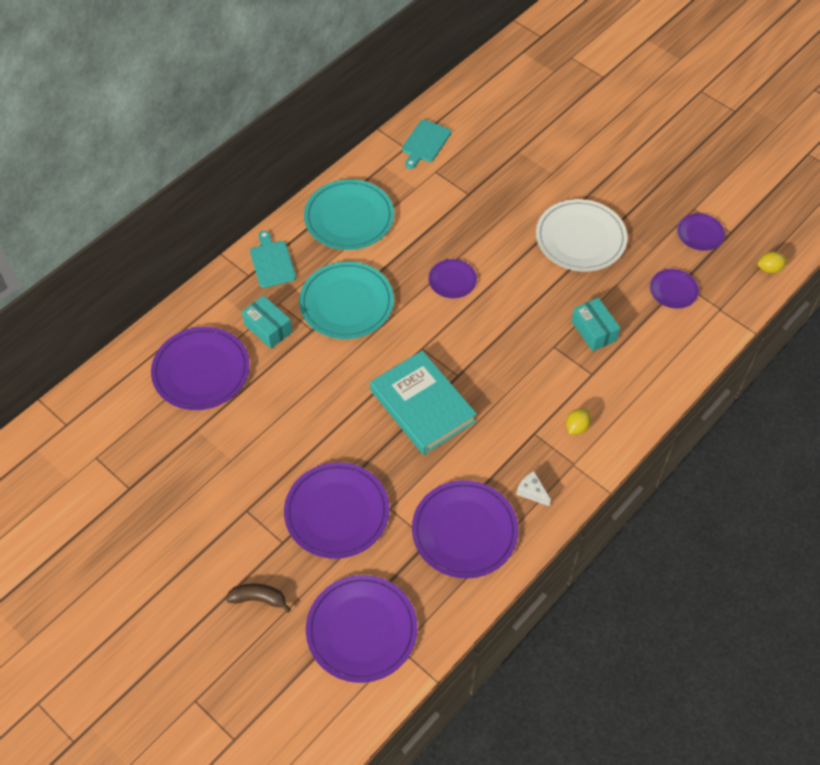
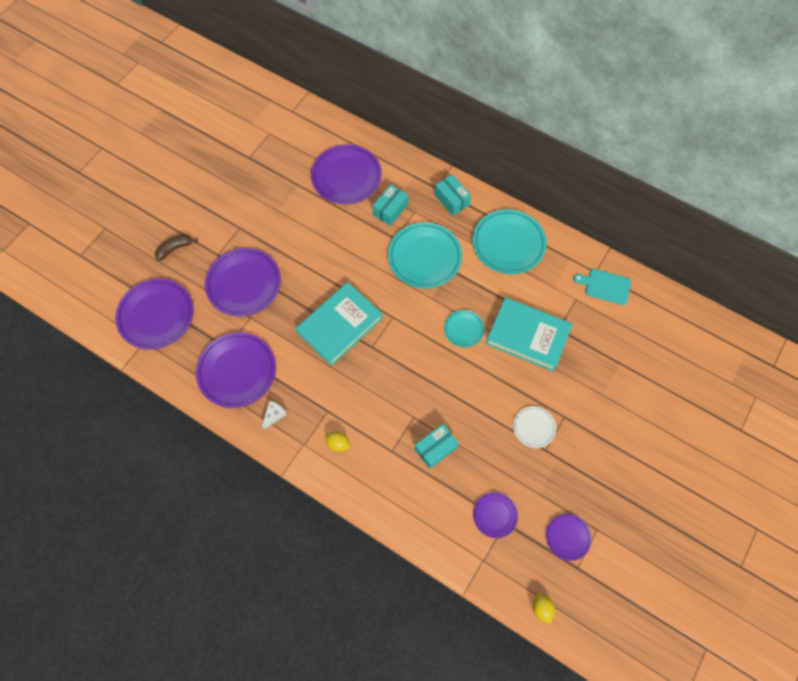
camera: 80 degrees right, 10 degrees up
(258, 599) = (175, 249): brown banana -> brown banana turned 120 degrees counterclockwise
(272, 262) = (451, 200): turquoise cutting board -> turquoise box
(452, 280) = (464, 329): purple plate -> turquoise plate
(472, 223) = (527, 336): none -> turquoise book
(580, 238) = (534, 427): white plate -> white plate, size x0.52

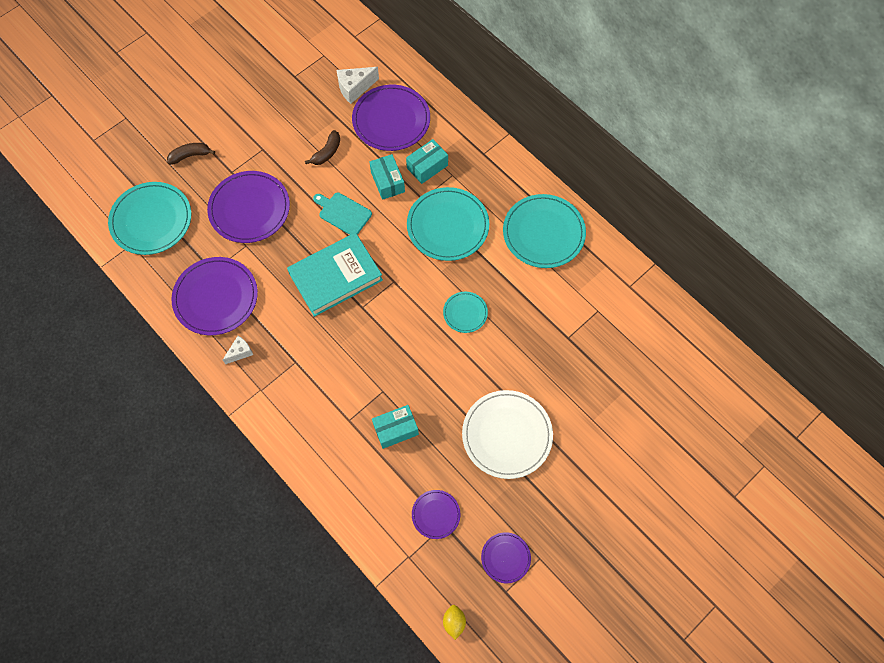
camera: 15 degrees right, 0 degrees up
(156, 315) = (151, 220): purple plate -> turquoise plate
(298, 217) = (327, 152): none -> brown banana
(306, 156) = (355, 88): none -> white cheese
(338, 443) = (296, 398): yellow lemon -> none
(451, 200) = (496, 171): turquoise box -> turquoise box (387, 182)
(527, 336) = (532, 337): turquoise book -> none
(534, 427) = (507, 435): white plate -> white plate, size x1.92
(605, 286) = (635, 304): turquoise cutting board -> turquoise cutting board (343, 213)

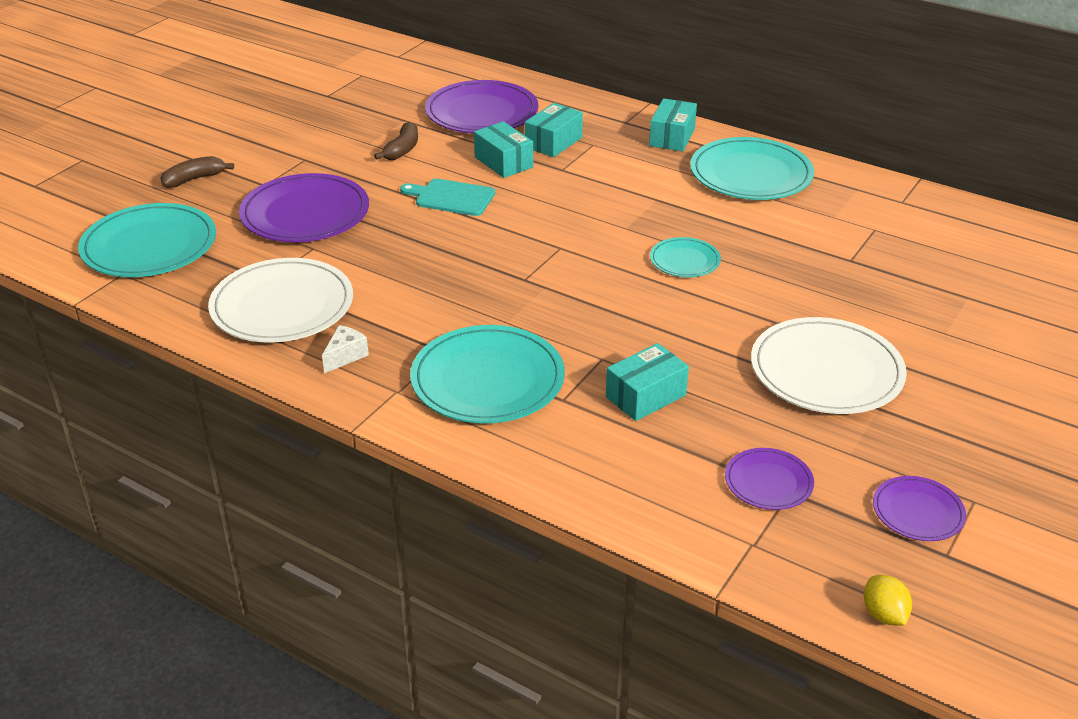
camera: 15 degrees left, 30 degrees down
(216, 297) = (282, 305): purple plate -> white plate
(335, 277) = (468, 256): turquoise book -> none
(355, 88) = (418, 94): white cheese -> none
(448, 226) = (612, 187): turquoise plate -> turquoise plate (487, 379)
(508, 179) = (672, 137): none -> turquoise box

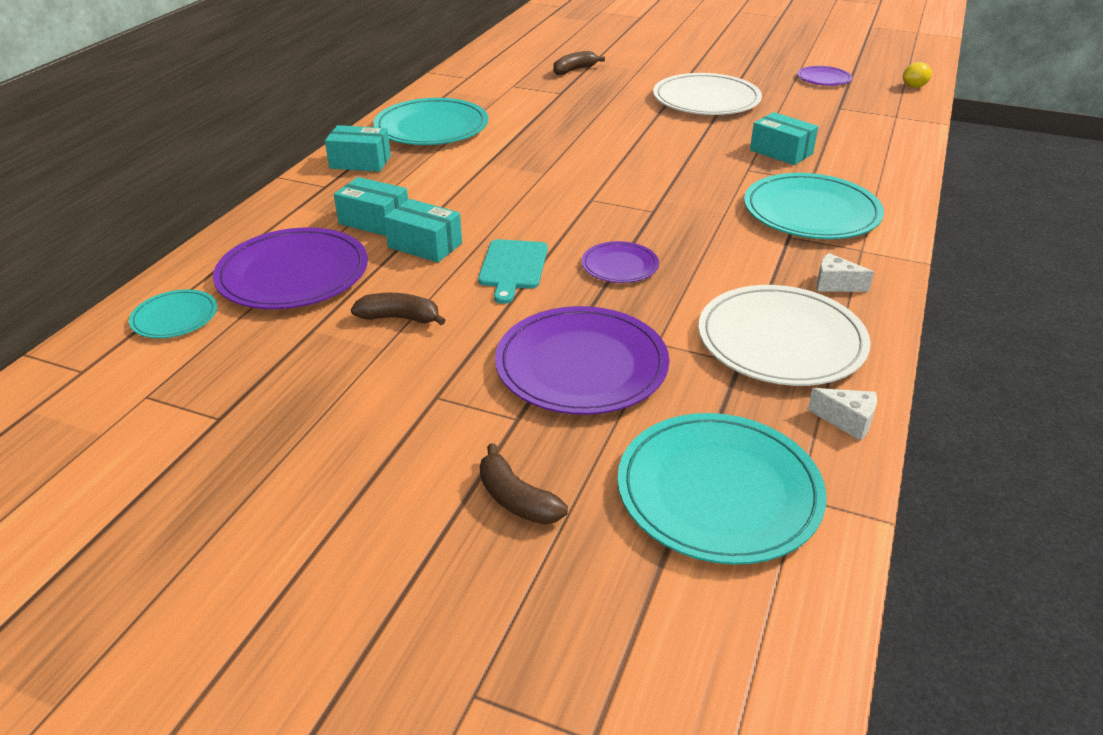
camera: 100 degrees left, 0 degrees up
(172, 312) = (847, 421): none -> white cheese
(503, 162) = (425, 245): turquoise box -> turquoise box turned 75 degrees clockwise
(685, 260) = (588, 147): turquoise plate -> turquoise plate (175, 317)
(768, 482) = (836, 113): purple plate -> purple plate (620, 265)
(936, 279) = (574, 70): none -> brown banana

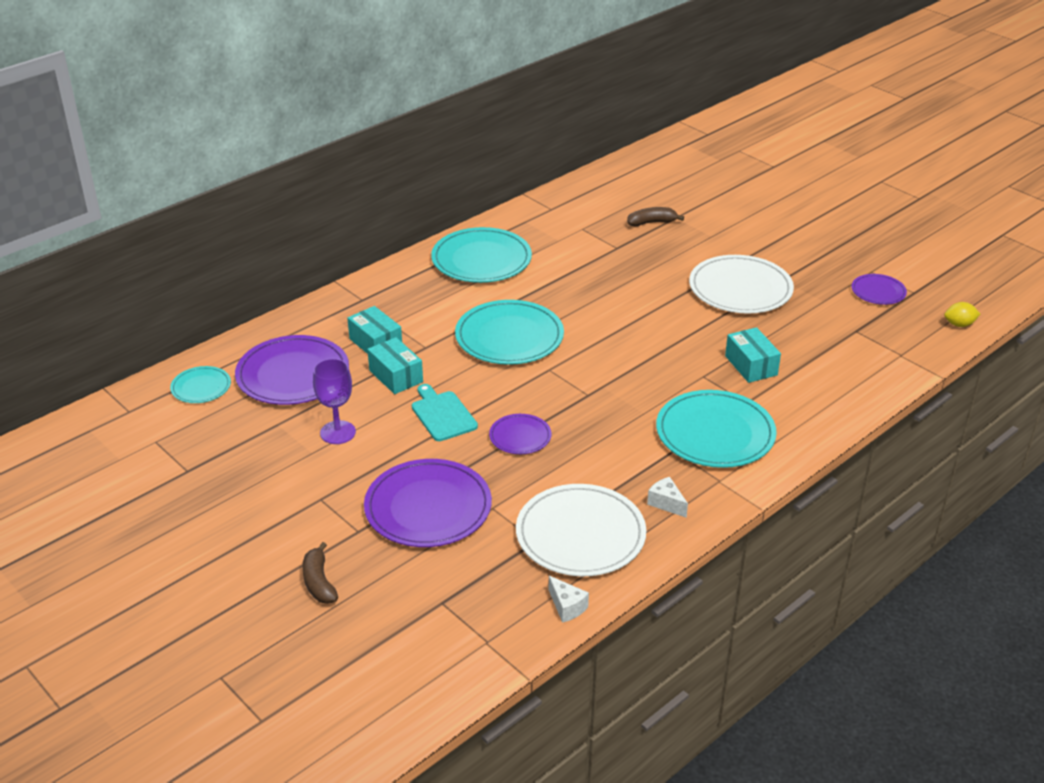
camera: 25 degrees right, 0 degrees up
(360, 162) = (402, 282): turquoise box -> none
(399, 318) = (338, 432): brown banana -> purple goblet
(512, 267) = (442, 414): turquoise cutting board -> turquoise cutting board turned 120 degrees clockwise
(719, 491) = (441, 621): turquoise plate -> turquoise plate (509, 336)

